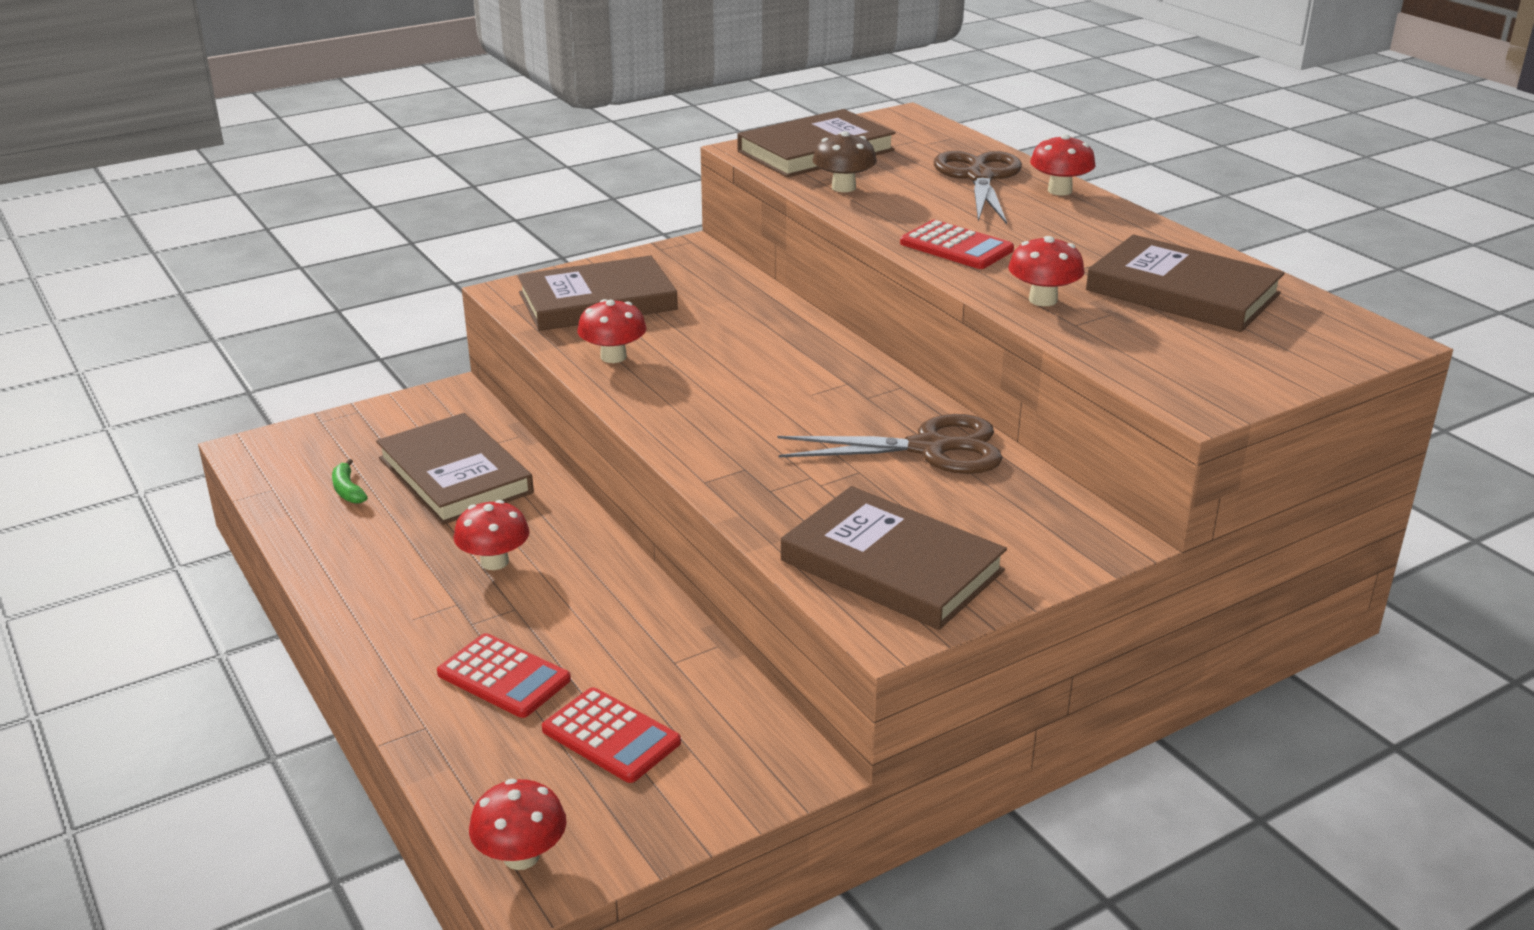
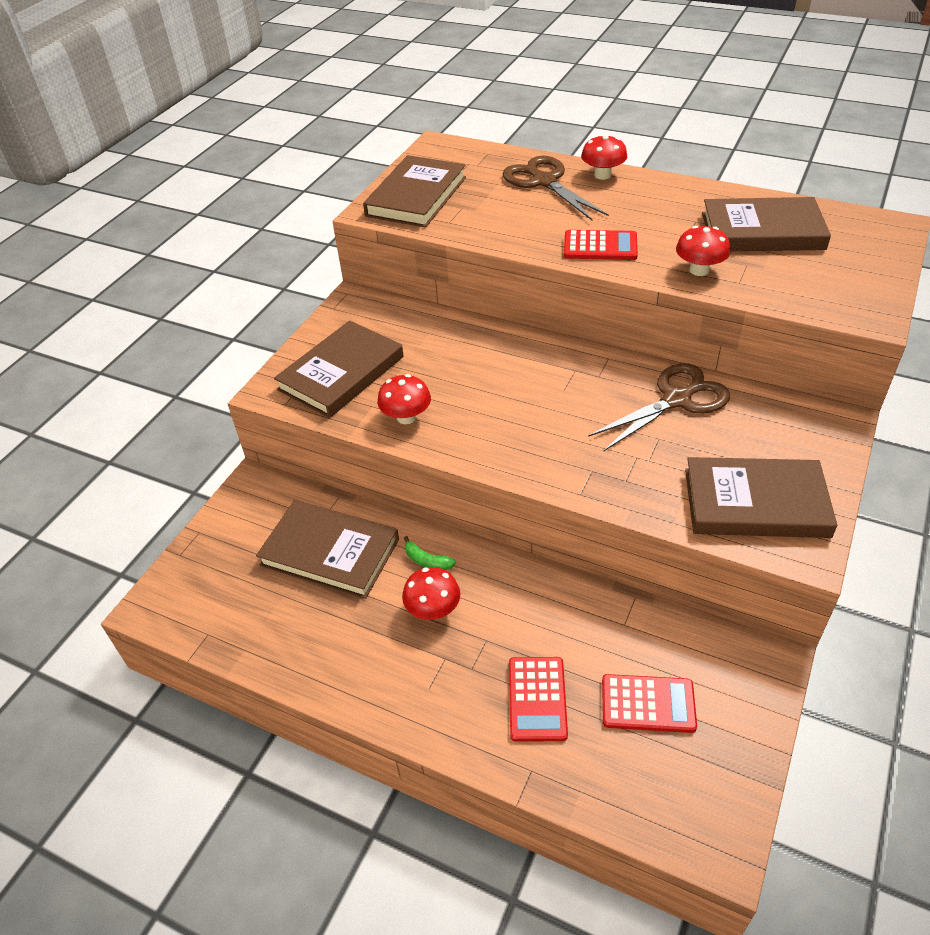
camera: 30 degrees left, 15 degrees up
(348, 490) = (266, 605): green banana -> green banana (427, 561)
(504, 677) = (537, 699): red calculator -> red calculator turned 90 degrees clockwise
(521, 856) = (693, 830): red mushroom -> none
(843, 187) = (472, 222): brown mushroom -> none

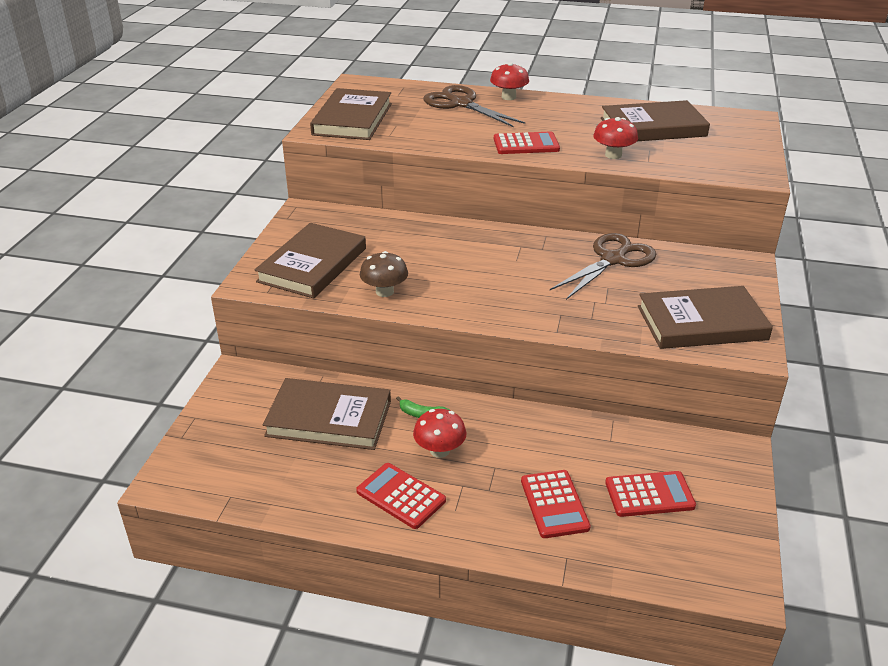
camera: 15 degrees left, 10 degrees down
(377, 661) = (401, 496): none -> red calculator
(406, 417) = (384, 291): red mushroom -> brown mushroom

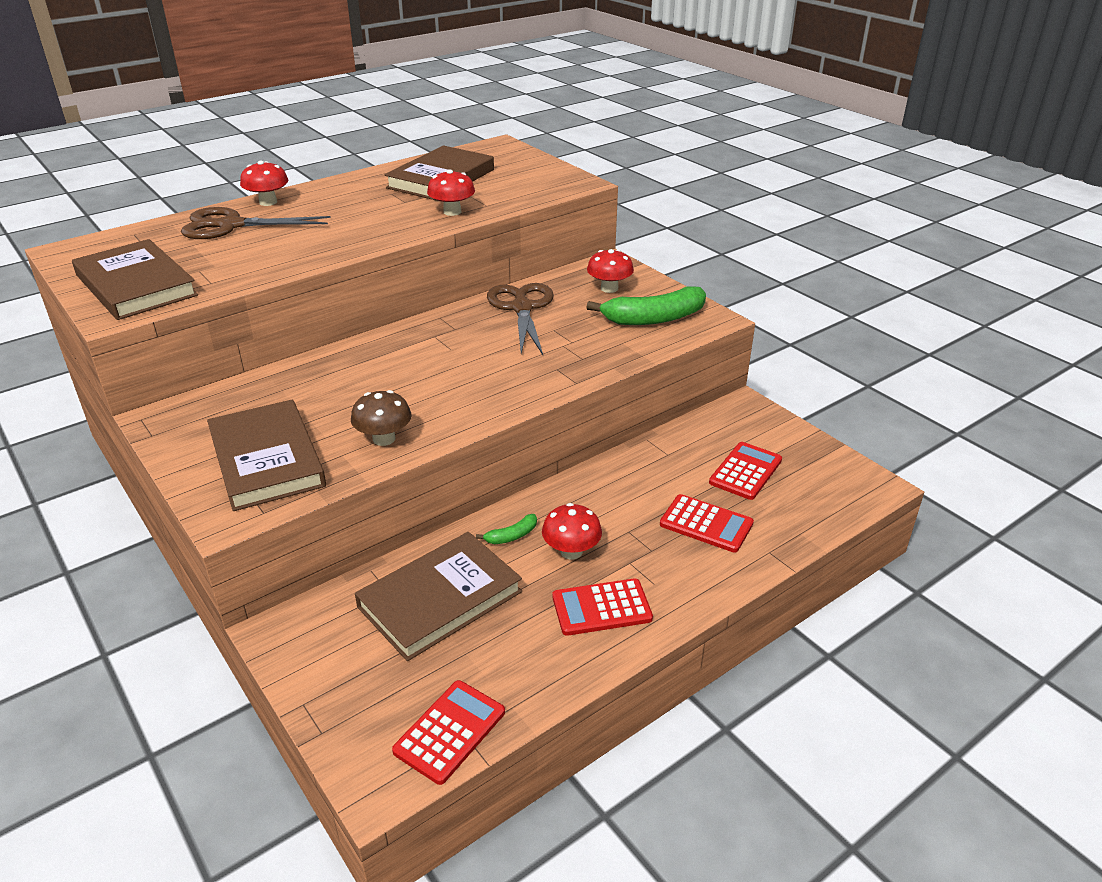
camera: 50 degrees left, 0 degrees up
(526, 144) = (364, 234): red calculator -> red calculator (450, 731)
(701, 323) = (654, 318): brown book -> green banana
(707, 281) = (609, 288): none -> red mushroom

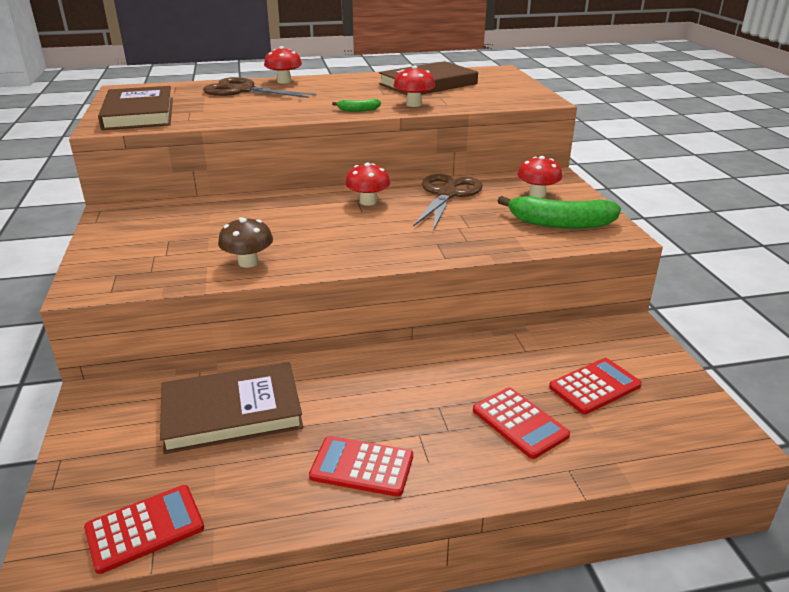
camera: 25 degrees right, 5 degrees down
(266, 459) = (151, 256): brown book -> none
(512, 536) = (332, 379): green banana -> green banana (358, 110)
(571, 551) = (373, 408): red mushroom -> red mushroom (368, 202)

